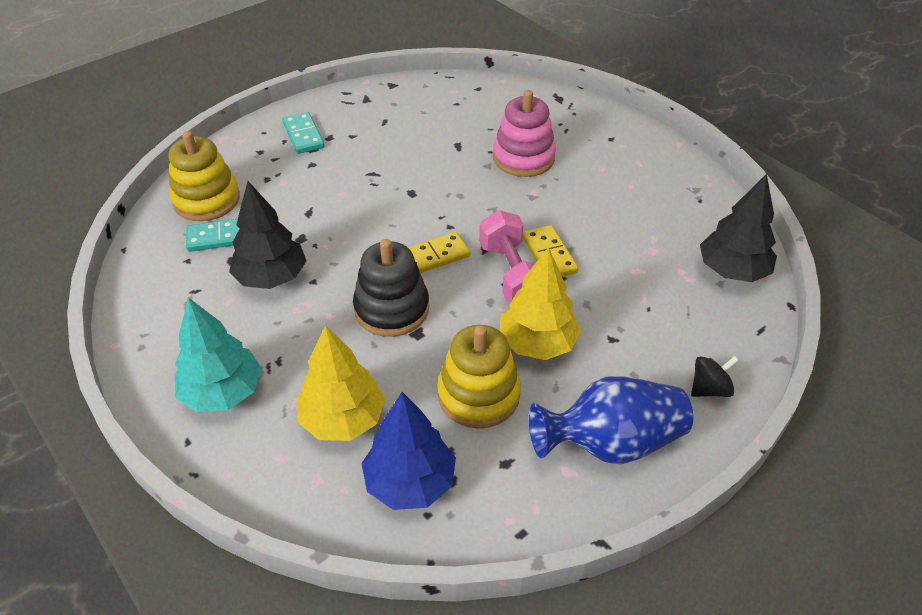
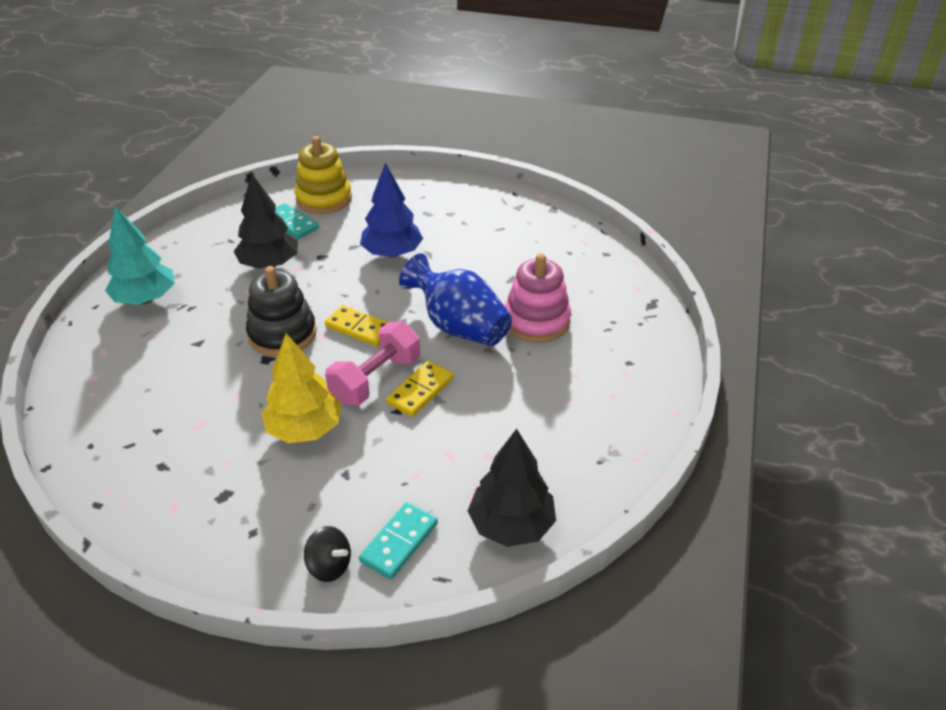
camera: 55 degrees right, 5 degrees down
(303, 135) = (438, 201): turquoise domino -> turquoise domino (399, 542)
(343, 419) = (155, 363): yellow tree -> none
(410, 482) = (115, 423): blue tree -> blue tree (392, 253)
(478, 395) = (223, 420): yellow stacking toy -> none
(610, 443) = (220, 521): blue vase -> blue vase (459, 326)

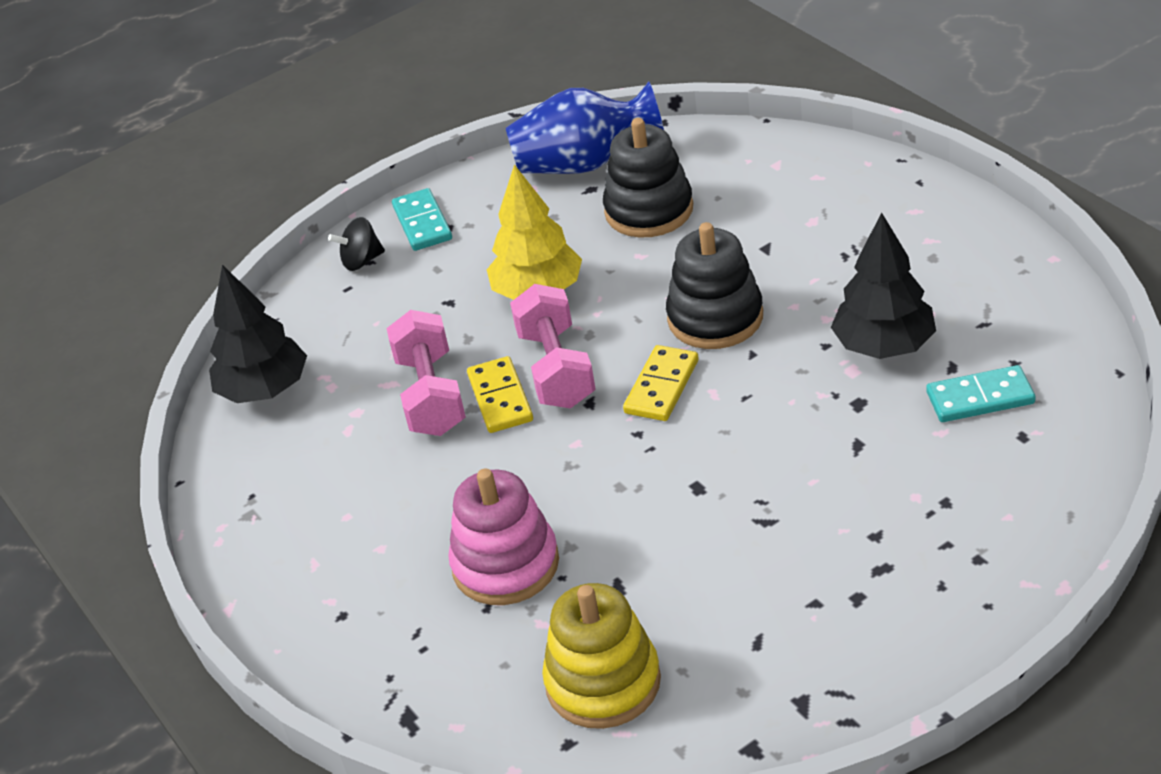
camera: 135 degrees right, 0 degrees up
(146, 299) = (898, 222): turquoise tree -> none
(178, 418) = (649, 210): none -> black stacking toy
(324, 199) = (1031, 457): yellow stacking toy -> yellow stacking toy (603, 682)
(359, 328) = (661, 386): yellow domino -> yellow domino turned 45 degrees counterclockwise
(392, 253) = (801, 480): blue tree -> none
(399, 542) = (335, 310): turquoise domino -> turquoise domino (422, 223)
(443, 426) = (431, 395): none -> pink dumbbell
(459, 326) = (573, 480): blue vase -> blue vase (584, 164)

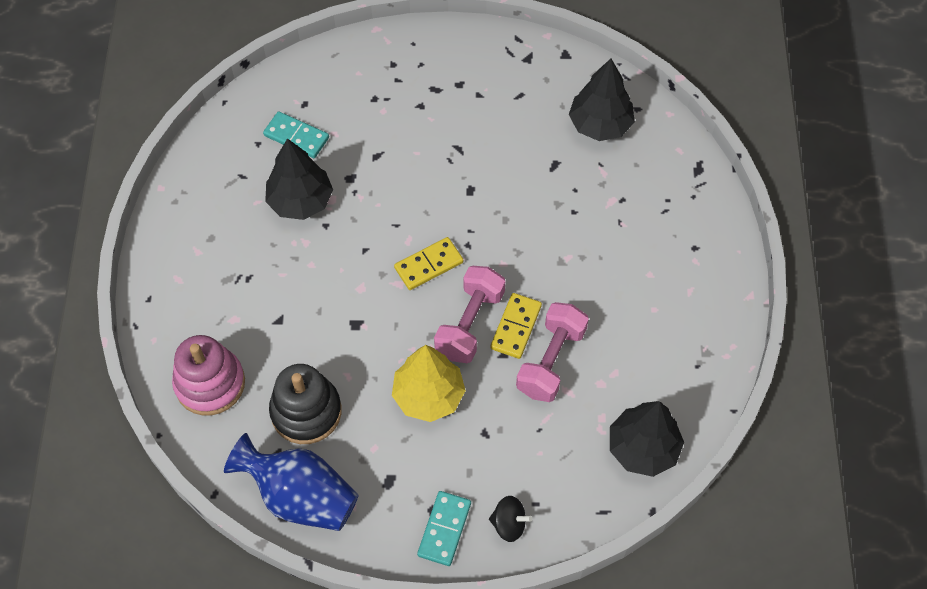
camera: 150 degrees left, 20 degrees up
(505, 564) = (595, 216): pink stacking toy -> pink stacking toy (210, 383)
(603, 682) = (600, 124): yellow stacking toy -> black tree
(715, 318) = (357, 290): black stacking toy -> none

